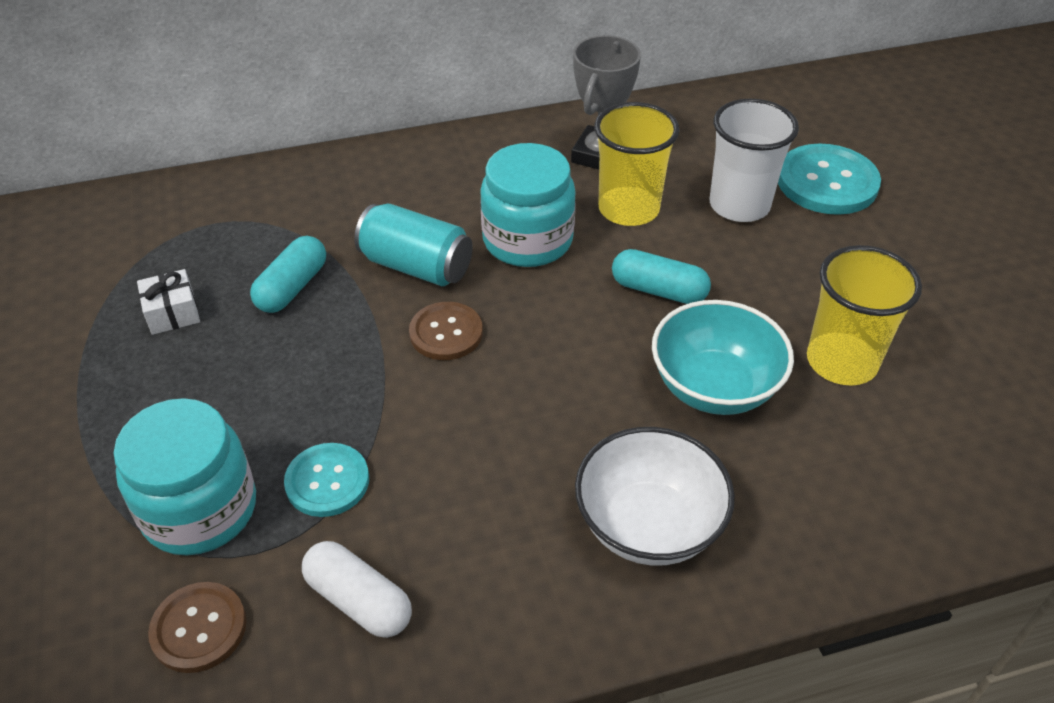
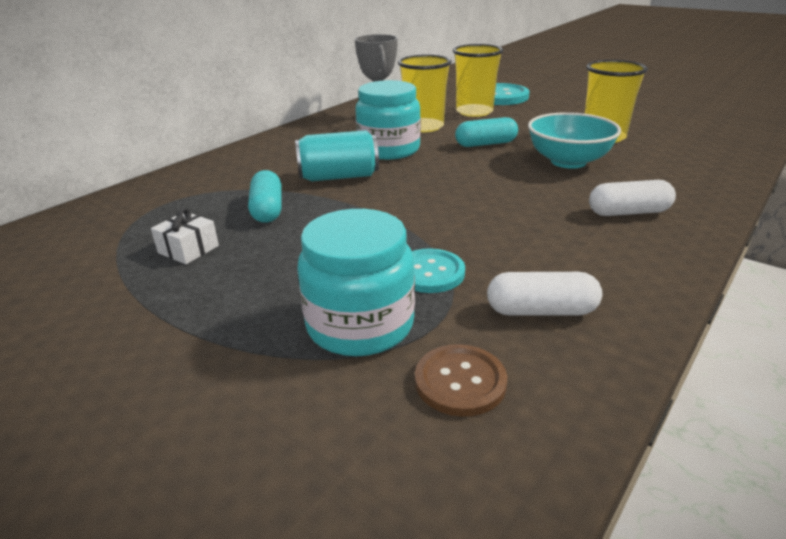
camera: 35 degrees left, 15 degrees down
(446, 333) = (400, 192): brown button -> none
(648, 525) = (628, 212): white bowl -> white capsule
(739, 205) = (474, 112): white cup -> yellow cup

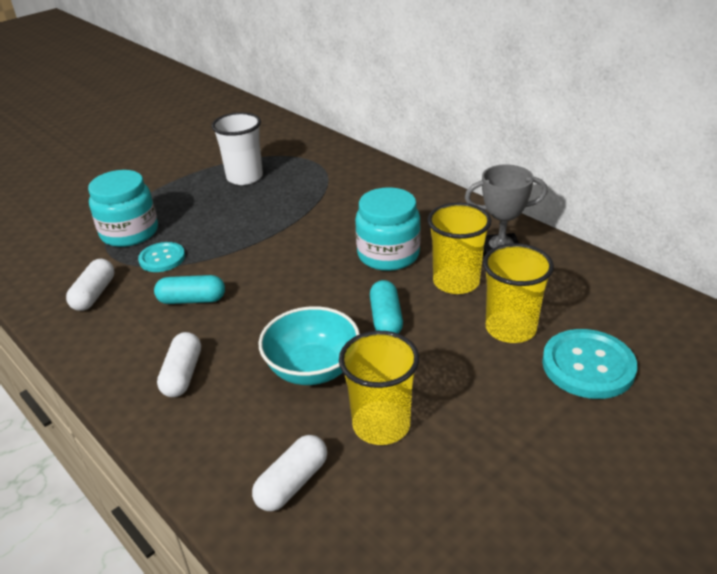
camera: 100 degrees right, 5 degrees up
(188, 249) = (244, 177): white gift -> white cup
(267, 209) = (286, 199): turquoise capsule -> turquoise capsule (192, 300)
(339, 177) = (332, 227): turquoise can -> none
(460, 381) = (65, 258): brown button -> none
(685, 155) = (292, 483): none -> white capsule

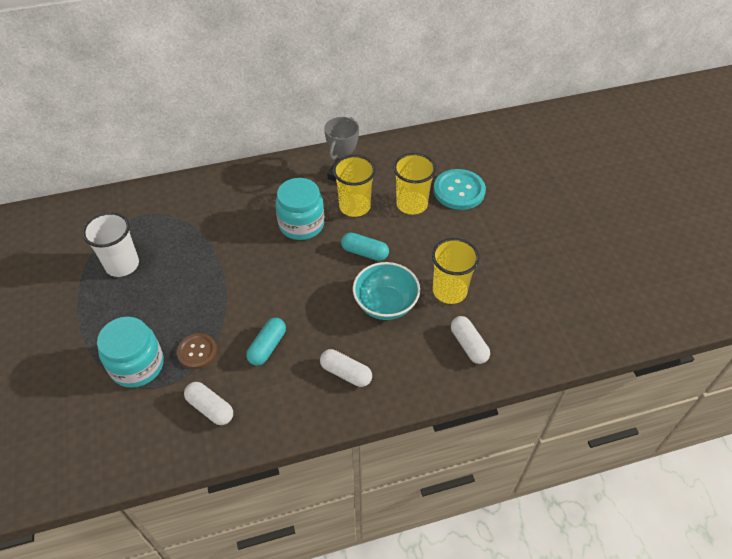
camera: 65 degrees left, 15 degrees up
(162, 258) = (197, 352): turquoise button -> brown button

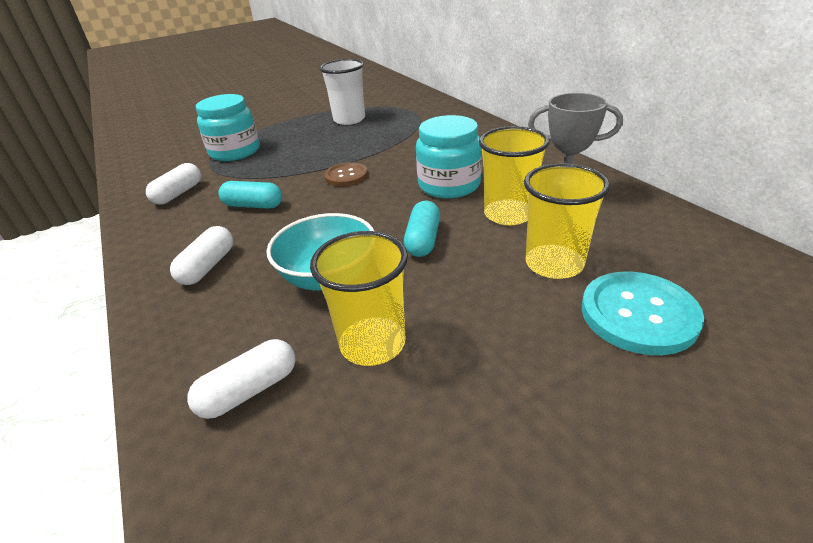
camera: 80 degrees right, 15 degrees down
(197, 352) = (248, 172): brown button -> brown button (346, 176)

